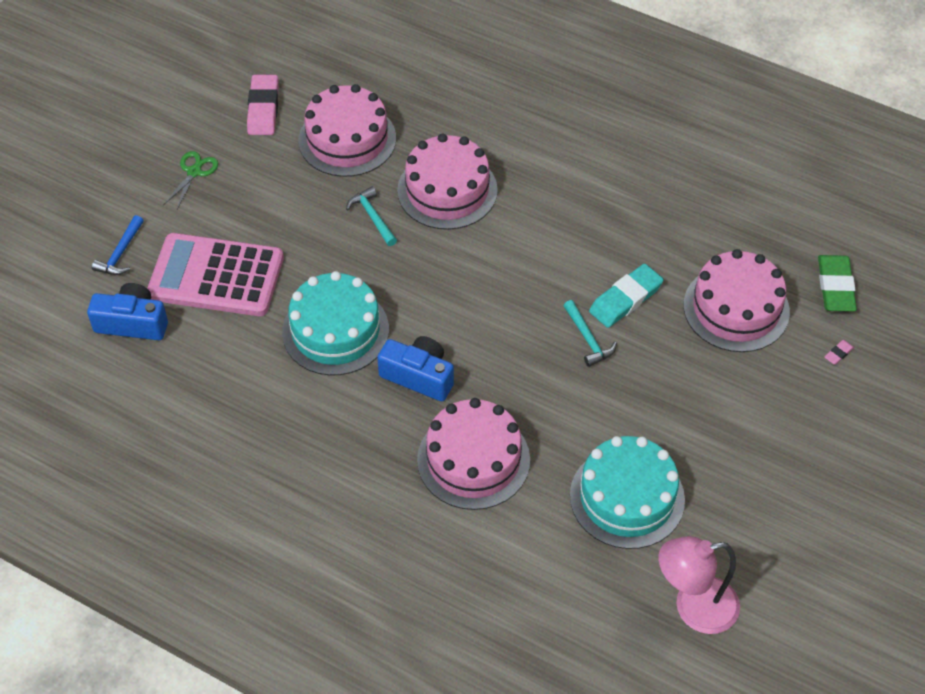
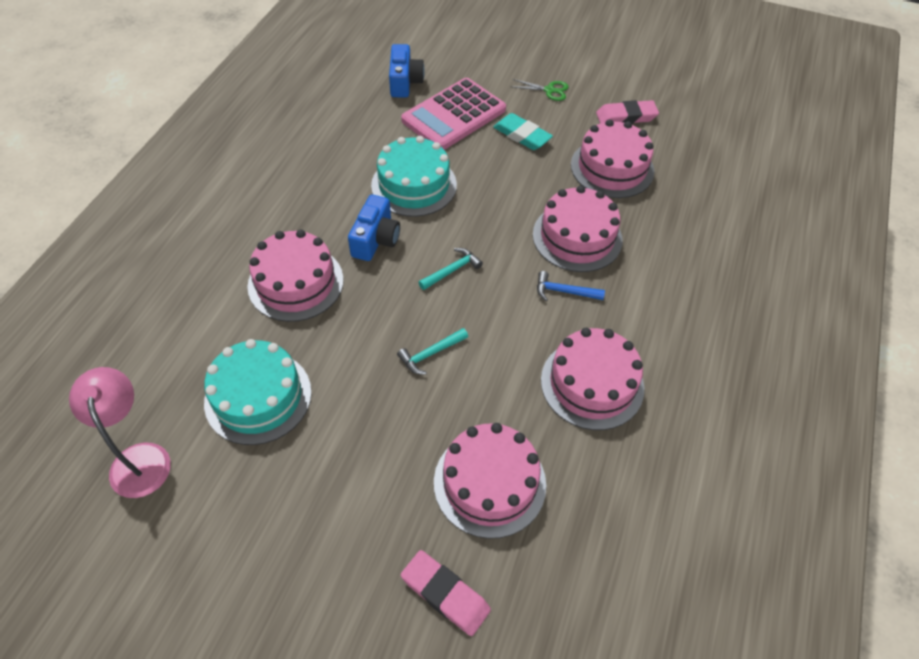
camera: 80 degrees right, 0 degrees up
(120, 253) = (464, 67): blue hammer -> blue hammer (564, 291)
(216, 276) = (454, 115): pink calculator -> pink calculator turned 135 degrees counterclockwise
(372, 217) = (533, 193): turquoise hammer -> turquoise hammer (452, 270)
(625, 299) = (482, 381): turquoise eraser -> turquoise eraser (522, 135)
(636, 213) = (592, 383): none -> pink cake
(835, 287) = (540, 590): green eraser -> none
(838, 354) = (445, 594): pink eraser -> pink eraser, size x2.30

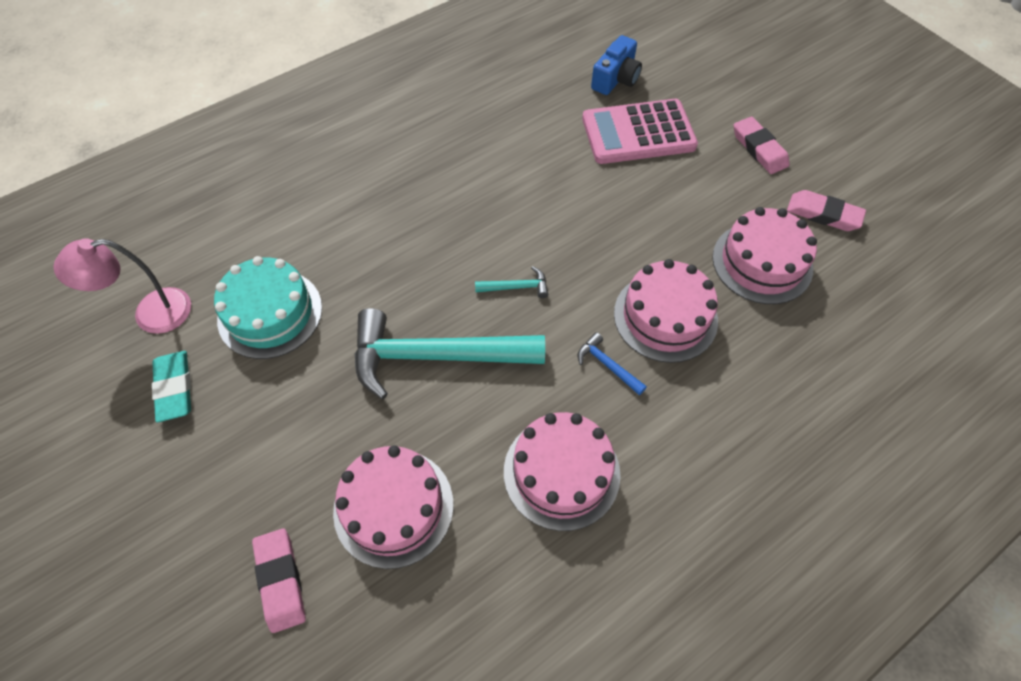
camera: 35 degrees right, 5 degrees up
(139, 458) = (151, 313): pink lamp -> pink lamp turned 120 degrees counterclockwise
(296, 283) = (374, 228): pink cake -> none
(375, 239) = (471, 222): blue camera -> none
(414, 185) = (545, 186): turquoise cake -> none
(430, 354) = (436, 356): turquoise hammer -> turquoise hammer, size x2.48
(522, 135) = (691, 184): turquoise eraser -> turquoise eraser (174, 388)
(549, 90) = (759, 149): green scissors -> pink eraser

